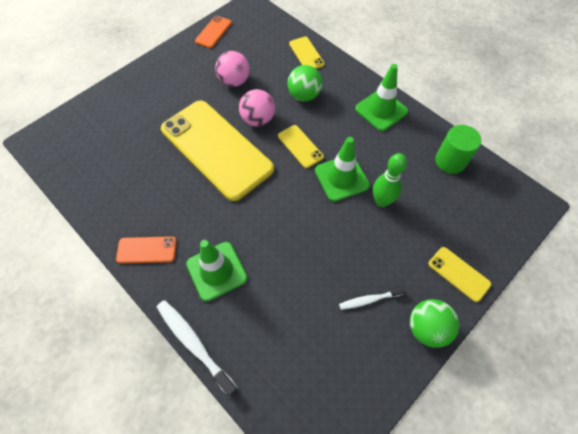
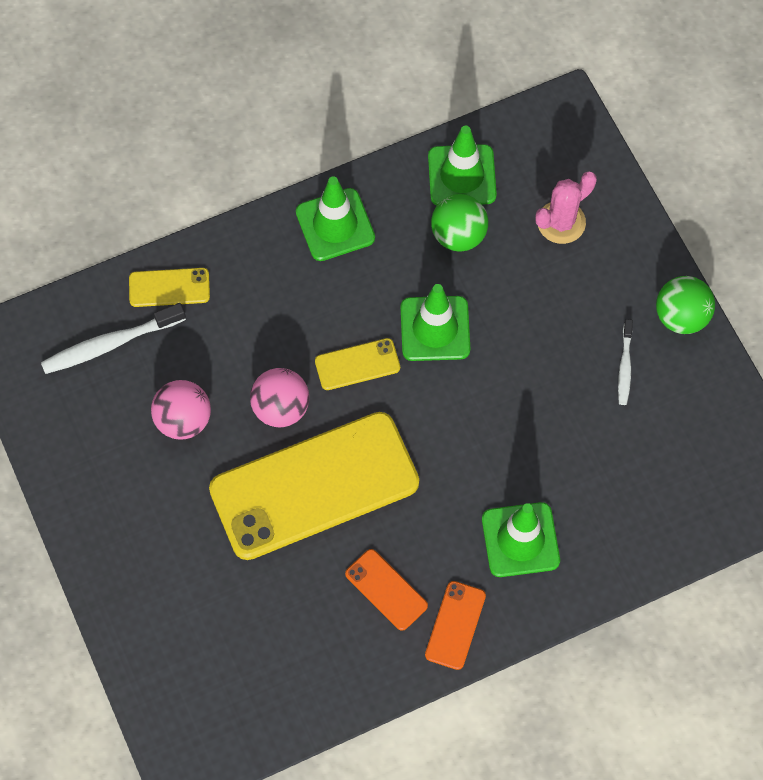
camera: 70 degrees left, 5 degrees up
(194, 344) = (611, 593): white toothbrush -> white toothbrush (110, 344)
(213, 32) = (47, 421): orange phone -> orange phone (386, 589)
(304, 95) = (259, 324): green ball -> green ball (458, 235)
(381, 201) = (492, 292): green bowling pin -> none
(450, 161) = (462, 176): green cylinder -> green traffic cone
(453, 226) = (561, 222): none -> pink cactus
(459, 274) = (627, 248): yellow phone -> none

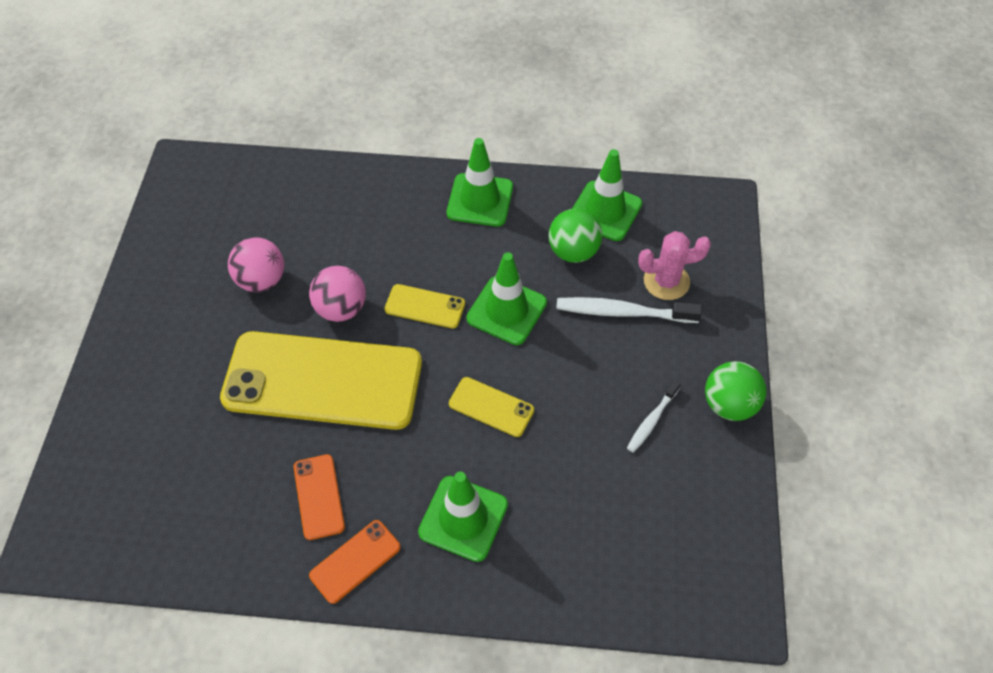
camera: 30 degrees right, 10 degrees down
(110, 344) = (251, 202): white toothbrush -> white toothbrush (622, 312)
(169, 288) = (324, 185): yellow phone -> yellow phone (491, 407)

